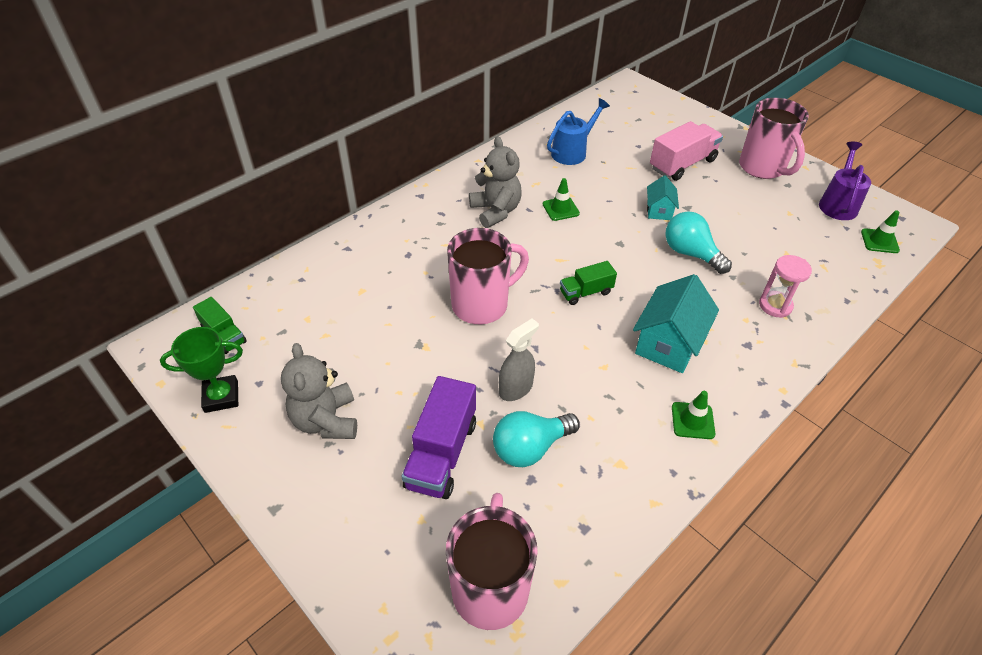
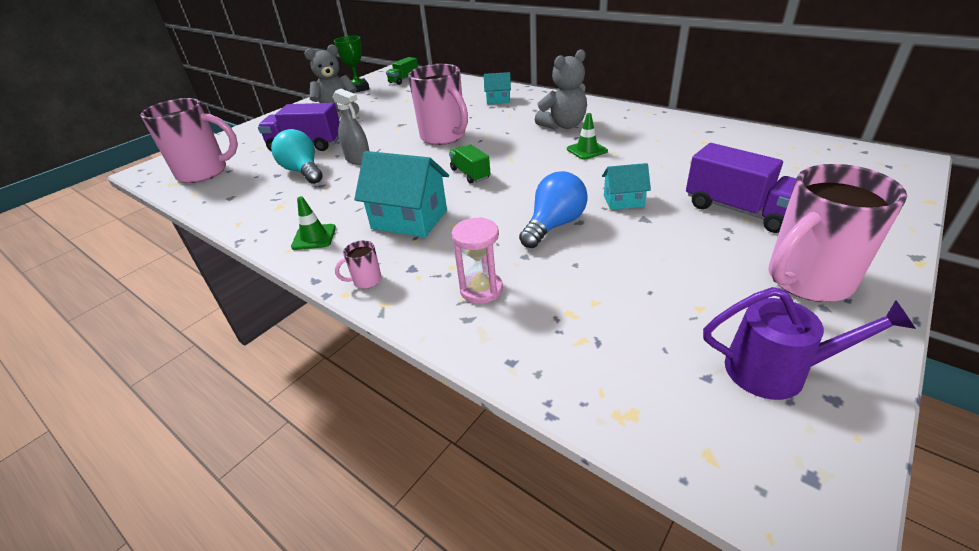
camera: 85 degrees right, 10 degrees down
(389, 246) = (498, 100): none -> turquoise house
(572, 152) = (693, 144): blue watering can -> none
(682, 164) = (739, 210): pink truck -> purple truck
(690, 253) = (554, 225): turquoise light bulb -> blue light bulb
(765, 375) = (366, 281): none -> pink mug
(879, 241) = (695, 424): green traffic cone -> none

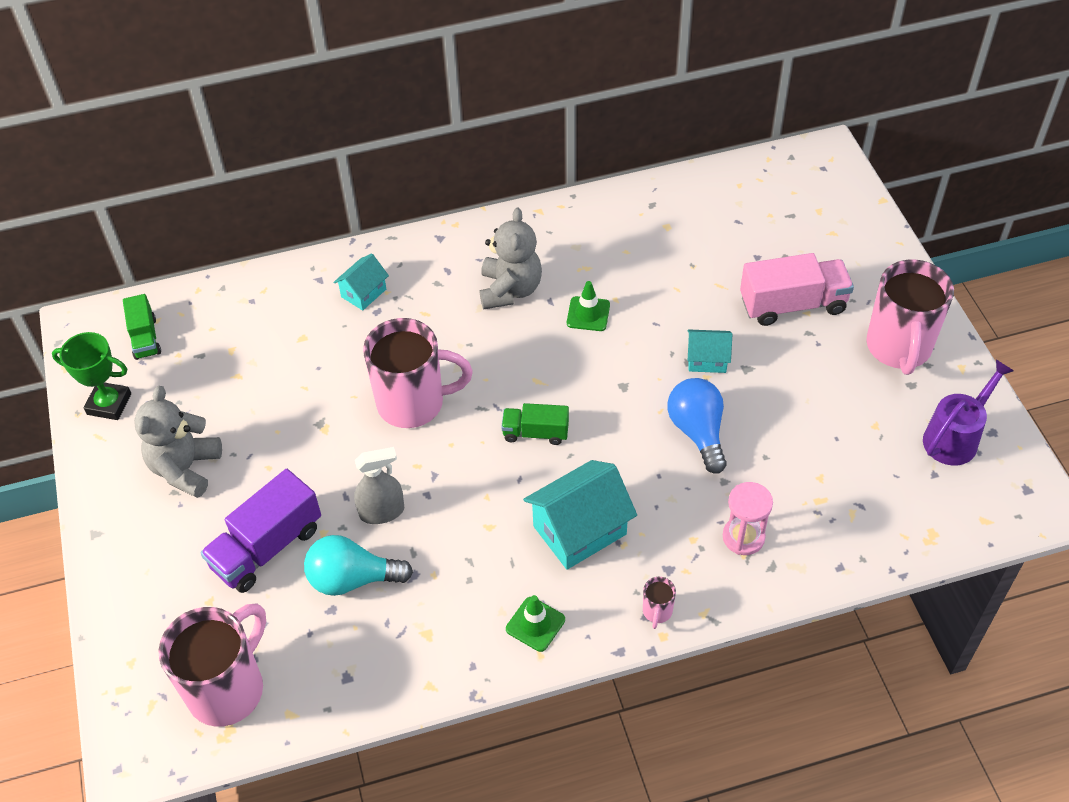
camera: 55 degrees left, 15 degrees up
(623, 201) = (707, 360): turquoise house -> turquoise house turned 60 degrees clockwise
(739, 210) = (792, 305): purple truck -> pink truck

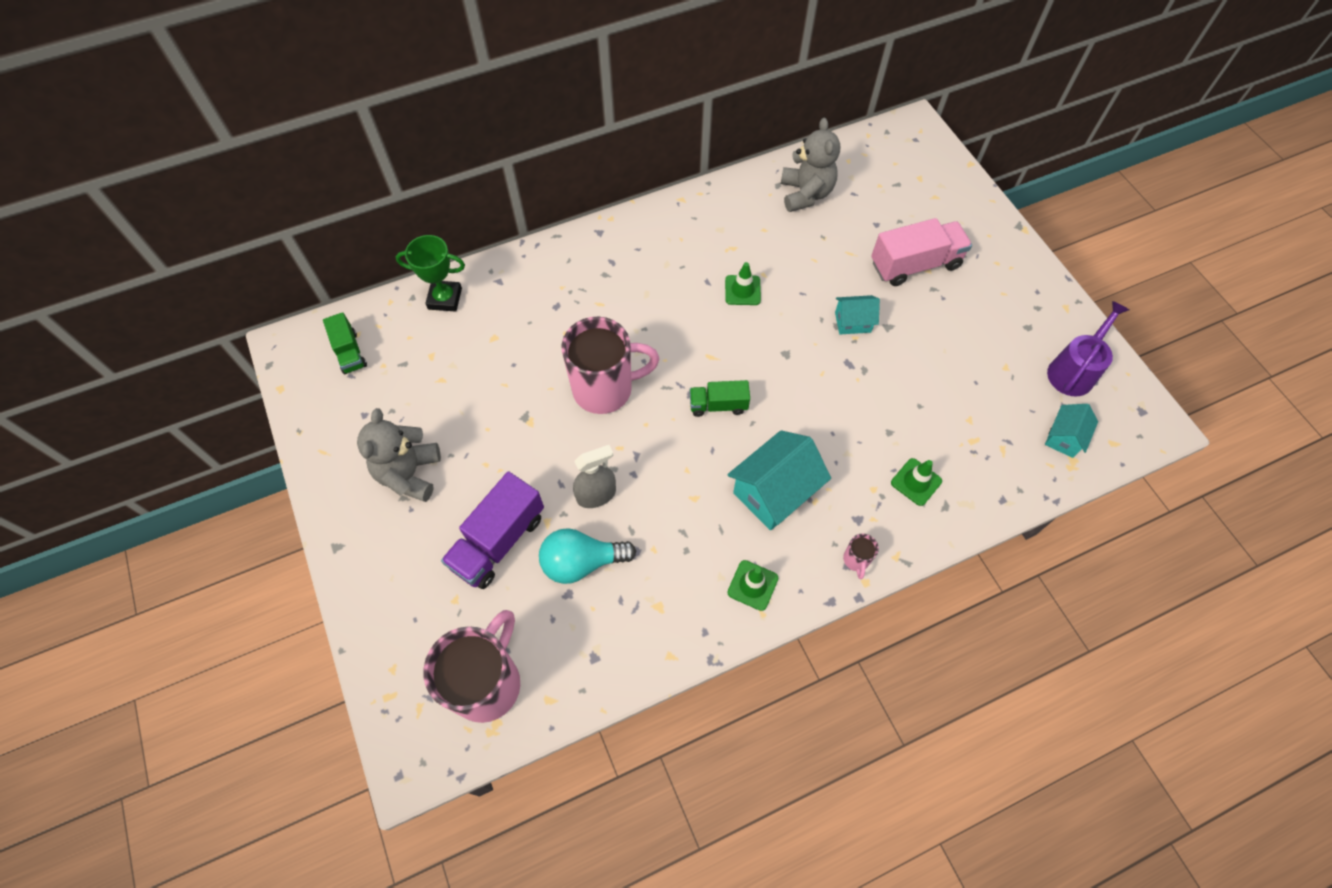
camera: 10 degrees left, 10 degrees up
(109, 404) = (327, 419): green trophy -> green trophy (445, 299)
(363, 293) = (541, 290): turquoise house -> turquoise house (1064, 438)
(510, 290) = (670, 275): grey teddy bear -> grey teddy bear (805, 194)
(698, 432) = (858, 389): blue light bulb -> none
(743, 537) = (916, 482): pink hourglass -> green traffic cone
(899, 348) = (1011, 295): pink mug -> none

